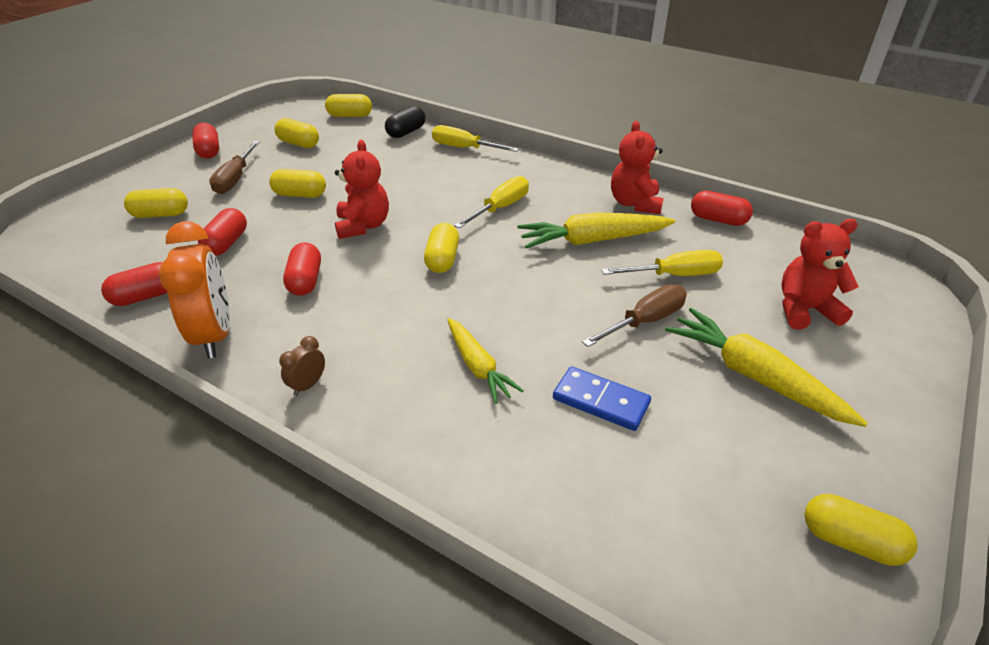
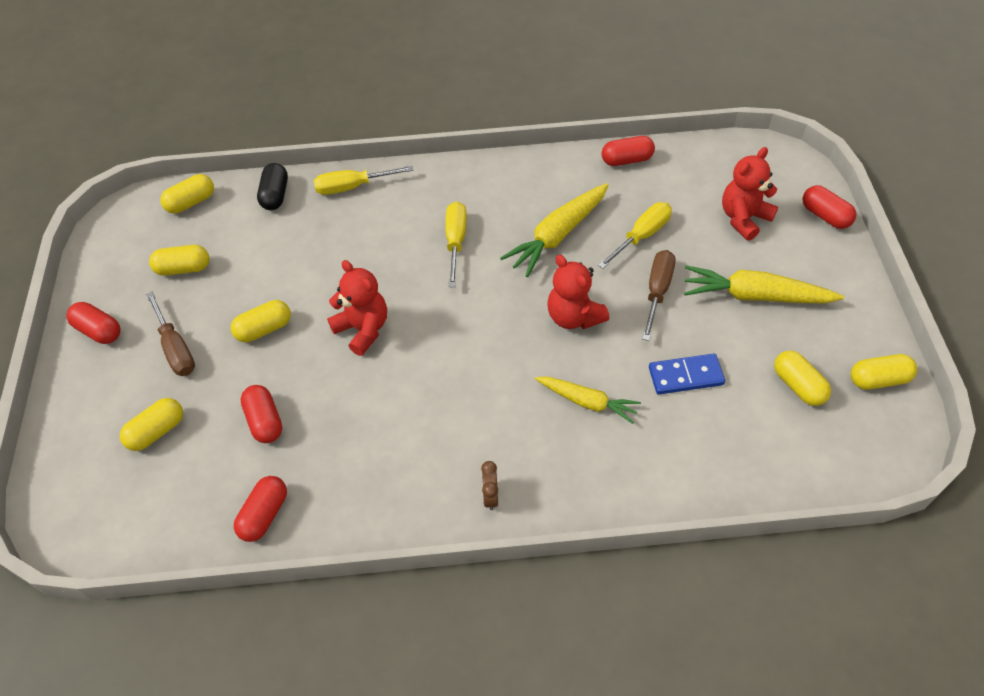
camera: 35 degrees left, 15 degrees up
(214, 335) = (370, 507): orange clock -> none
(305, 281) = (380, 413): red capsule -> red capsule (825, 216)
(442, 259) = (465, 324): yellow capsule -> yellow capsule (798, 386)
(634, 204) = (554, 176): red teddy bear -> red teddy bear (574, 316)

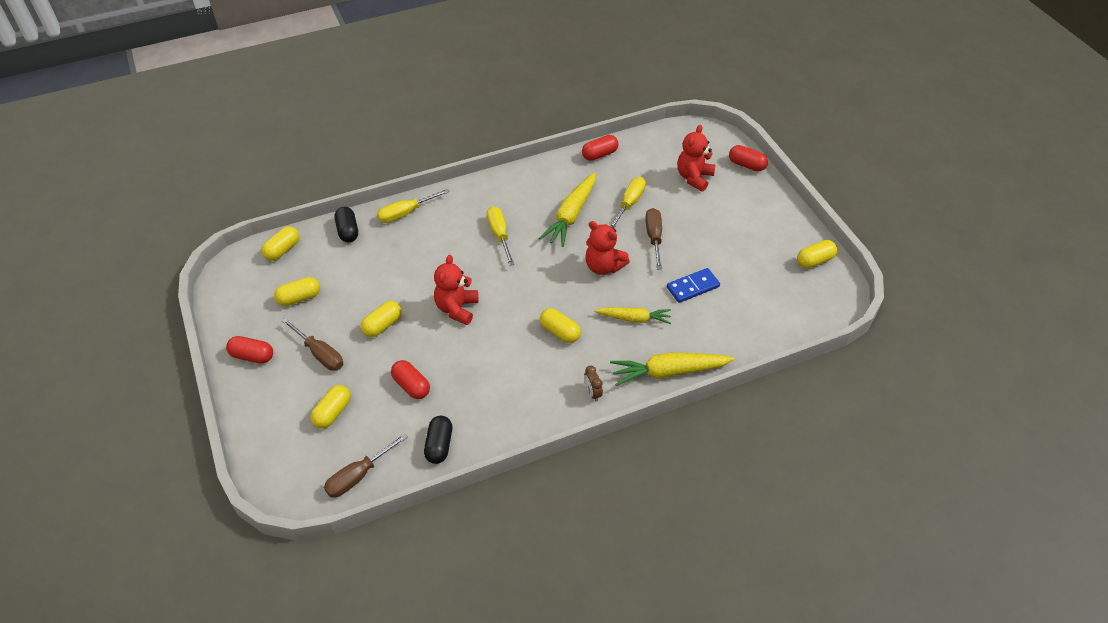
camera: 20 degrees left, 5 degrees down
(150, 528) = (359, 476): none -> brown screwdriver
(264, 514) = (439, 445): red capsule -> black capsule
(363, 329) = (457, 308): red teddy bear -> red teddy bear turned 105 degrees counterclockwise
(755, 296) = (720, 226): yellow carrot -> yellow carrot (669, 372)
(798, 386) = (766, 276): yellow capsule -> yellow capsule (559, 332)

